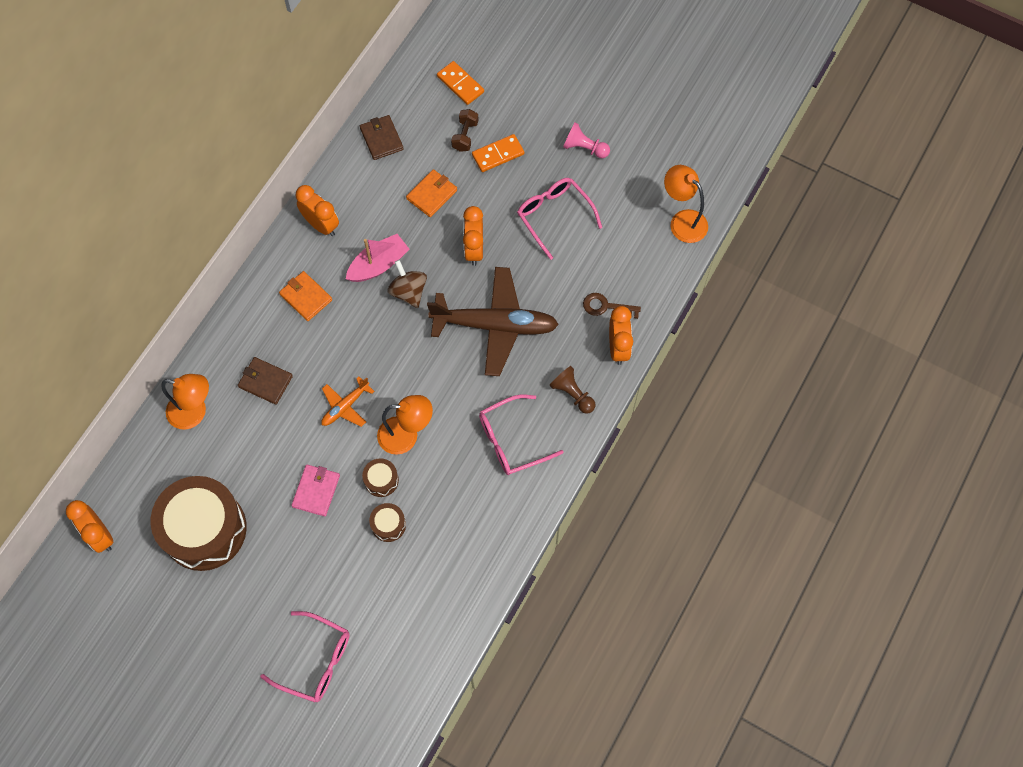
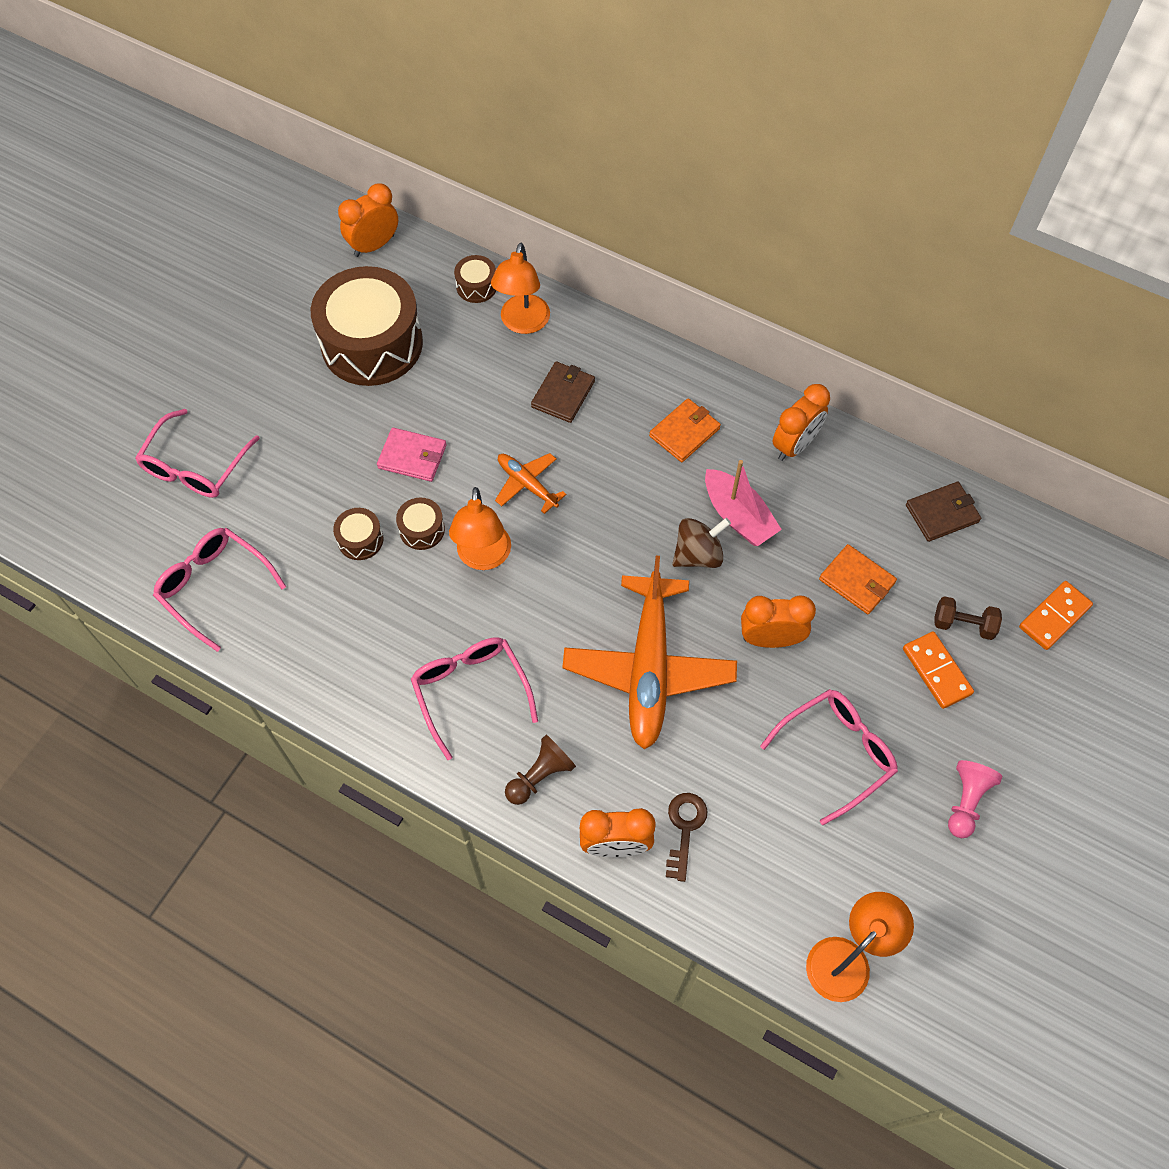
camera: 90 degrees right, 5 degrees down
(153, 449) = (476, 286): none -> brown drum
(426, 631) = (214, 587): none -> pink glasses
(495, 325) = (649, 668): brown plane -> orange plane

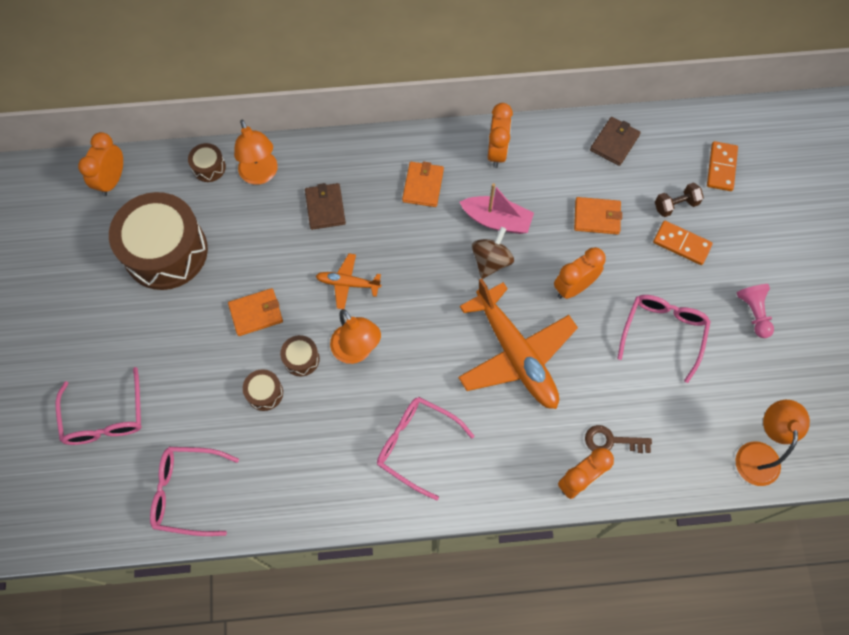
camera: 35 degrees left, 5 degrees up
(412, 457) = (256, 313): pink wallet -> orange wallet
(540, 776) = (501, 469): brown pawn -> none
(684, 828) = (611, 441): brown key -> brown key turned 60 degrees counterclockwise

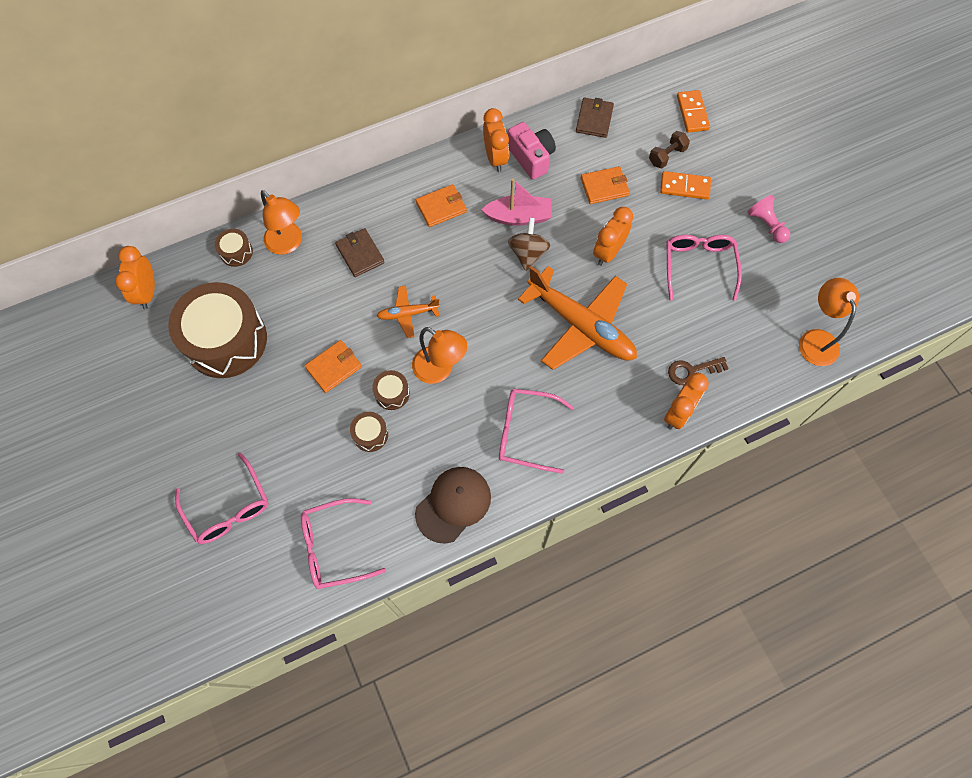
camera: 20 degrees left, 0 degrees up
(317, 492) = (453, 504): none -> brown cap
(423, 185) = (441, 207): orange wallet -> orange wallet turned 75 degrees clockwise
(533, 163) = (531, 158): none -> pink camera

